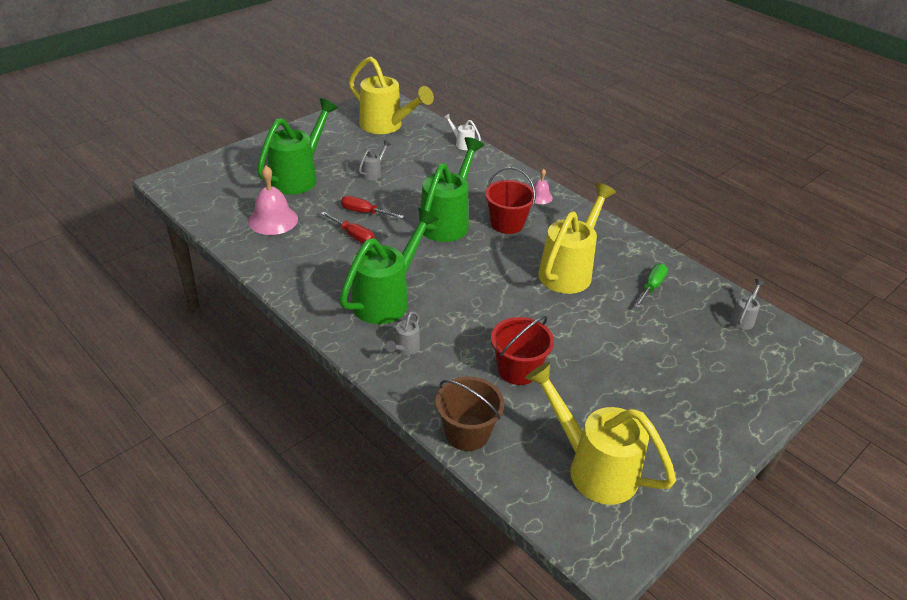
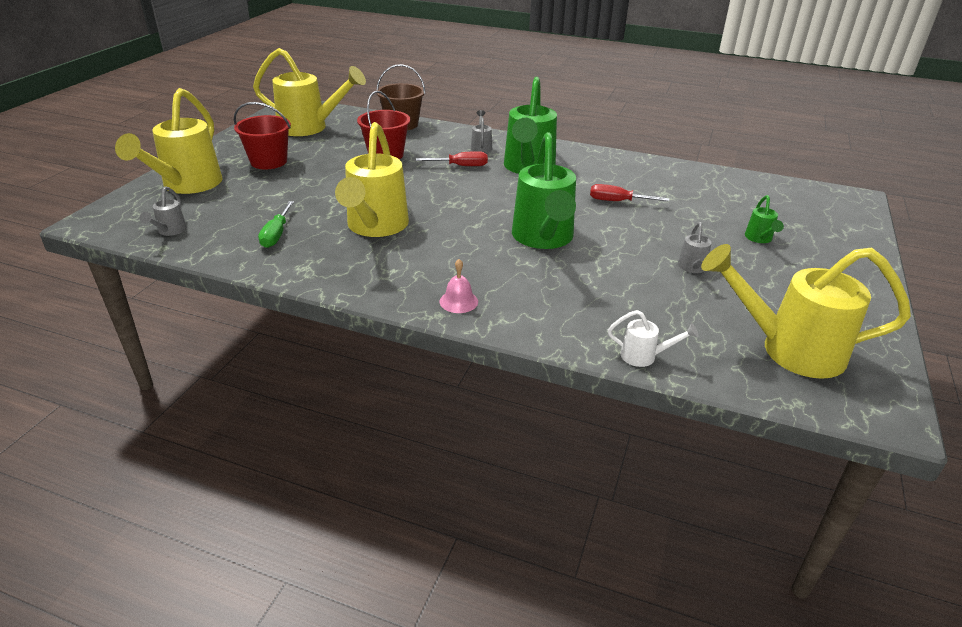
camera: 155 degrees right, 5 degrees down
(273, 220) = (706, 194): pink bell -> none
(299, 176) = (759, 239): green watering can -> green watering can, size x0.43
(364, 212) = (638, 223): red screwdriver -> red screwdriver (461, 166)
(507, 224) = (475, 255): red bucket -> red bucket (269, 161)
(741, 382) = (186, 186): none -> yellow watering can

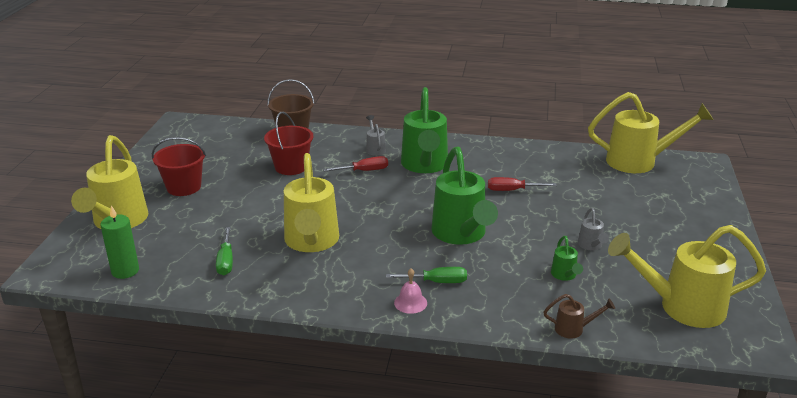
camera: 10 degrees left, 5 degrees down
(169, 231) = (125, 271): grey watering can -> green candle
(310, 128) = (207, 146): yellow watering can -> yellow watering can (640, 162)
(498, 284) = (437, 282): none -> green screwdriver
(644, 356) = (574, 329): white watering can -> brown watering can
(759, 239) = (637, 212): green watering can -> green watering can (565, 276)

